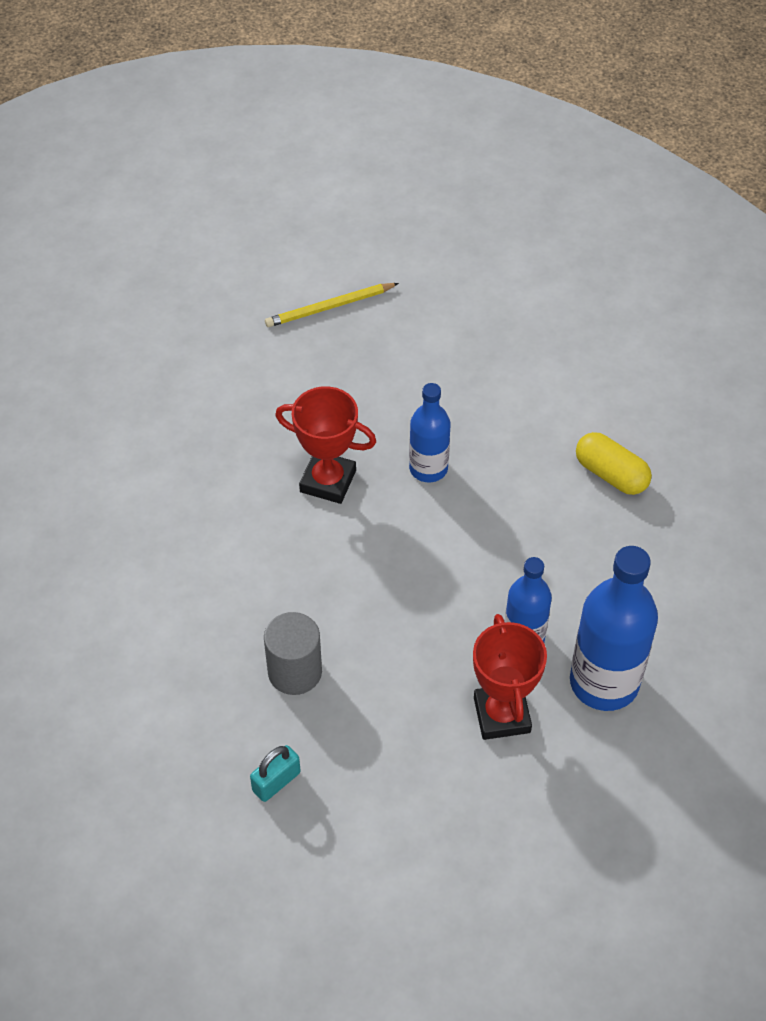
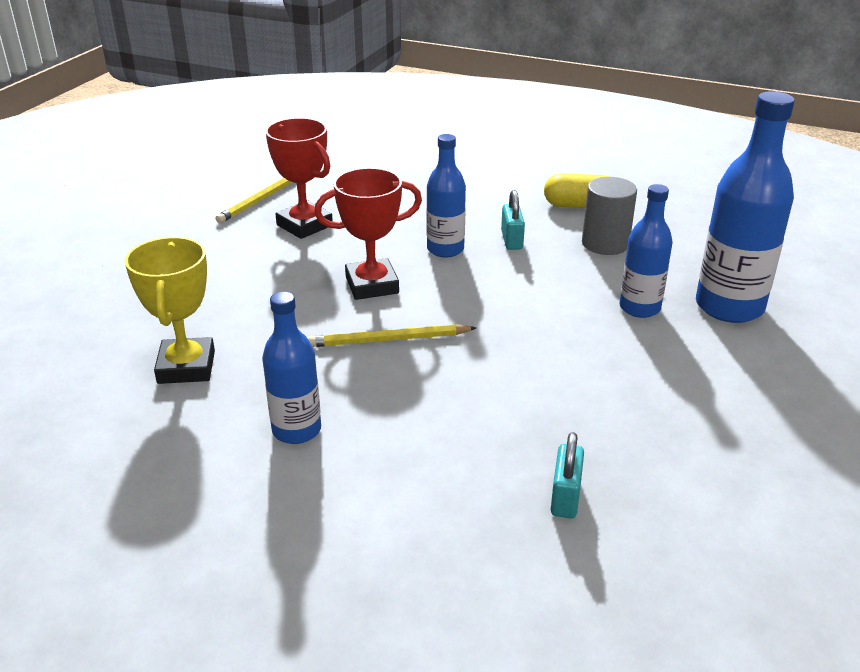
camera: 35 degrees left, 20 degrees down
(123, 498) = (186, 367): none -> yellow trophy
(151, 609) = (296, 430): none -> blue bottle
(287, 554) = (388, 340): none -> yellow pencil
(295, 672) = (486, 411): grey cylinder -> grey cylinder (605, 244)
(498, 488) = (511, 240): none -> turquoise padlock
(502, 715) = (687, 358): red trophy -> red trophy (304, 225)

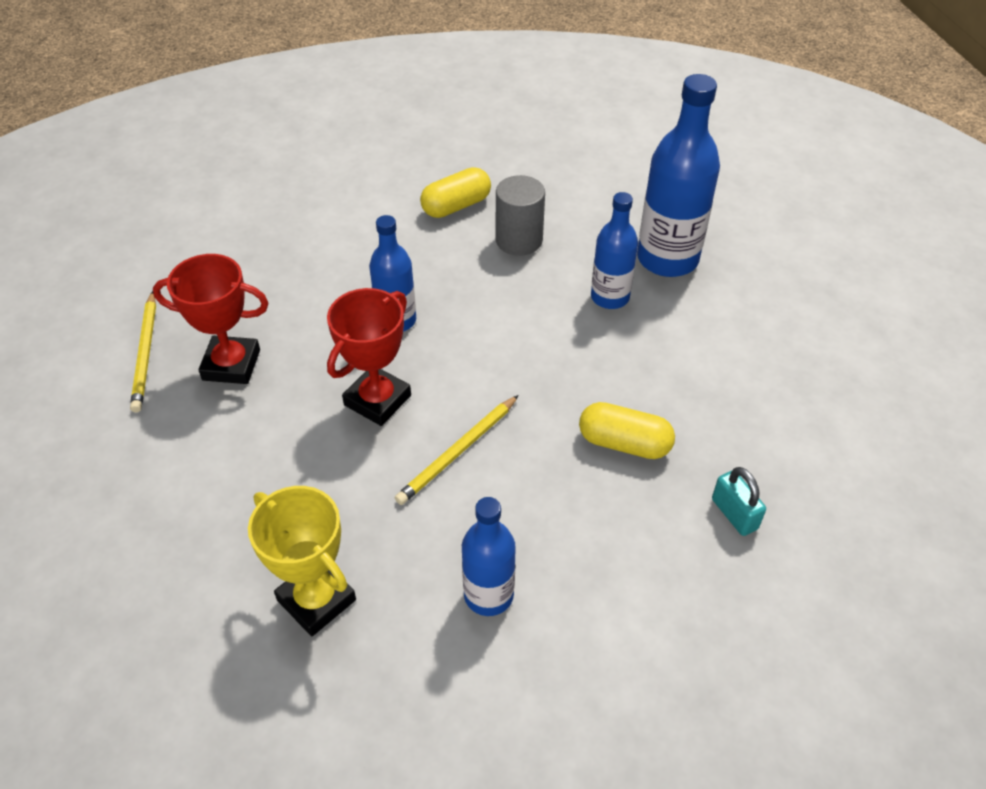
camera: 40 degrees left, 15 degrees up
(511, 240) = (441, 278): turquoise padlock -> none
(527, 400) = (624, 443): none -> yellow capsule

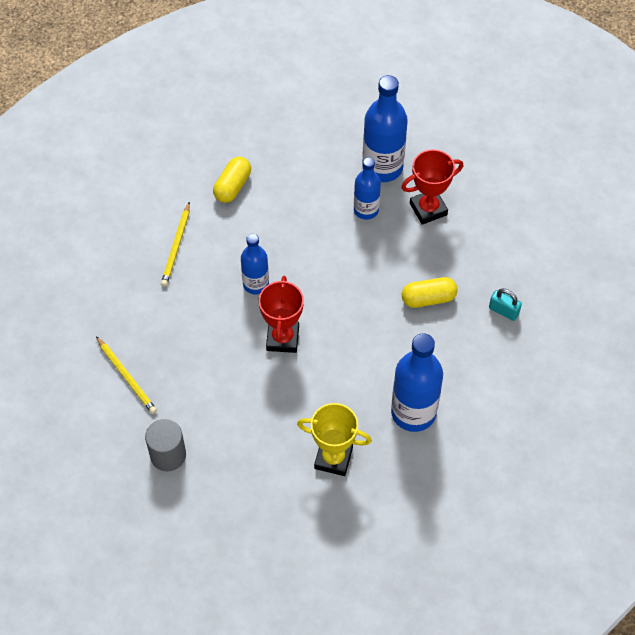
camera: 30 degrees left, 10 degrees up
(231, 365) = (183, 358): red trophy -> red trophy (428, 209)
(458, 452) = (347, 347): yellow pencil -> yellow pencil (176, 246)
(488, 595) = (413, 412): blue bottle -> blue bottle, size x1.65
(519, 240) = (288, 194): grey cylinder -> grey cylinder (168, 455)

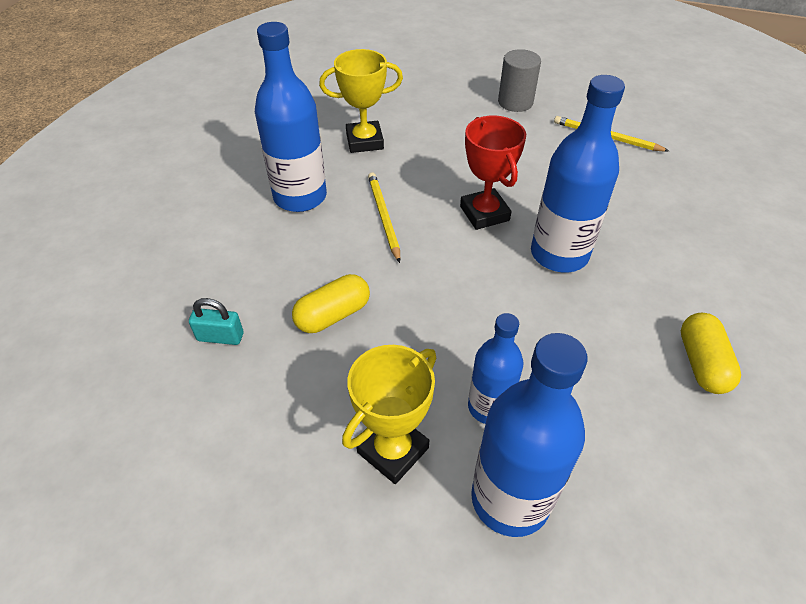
camera: 155 degrees right, 10 degrees down
(176, 246) = (687, 260): yellow pencil -> yellow pencil (383, 217)
(256, 284) = (559, 254): blue bottle -> blue bottle, size x1.65
(428, 209) = (393, 450): red trophy -> yellow trophy

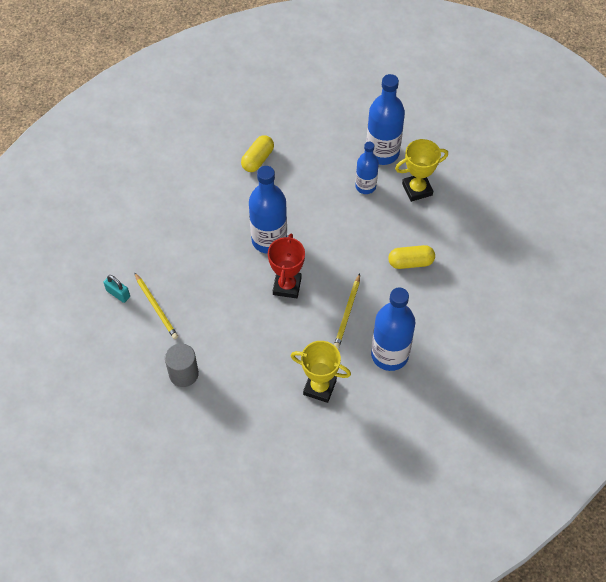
camera: 150 degrees left, 10 degrees up
(220, 337) = (472, 277): turquoise padlock -> turquoise padlock (118, 294)

